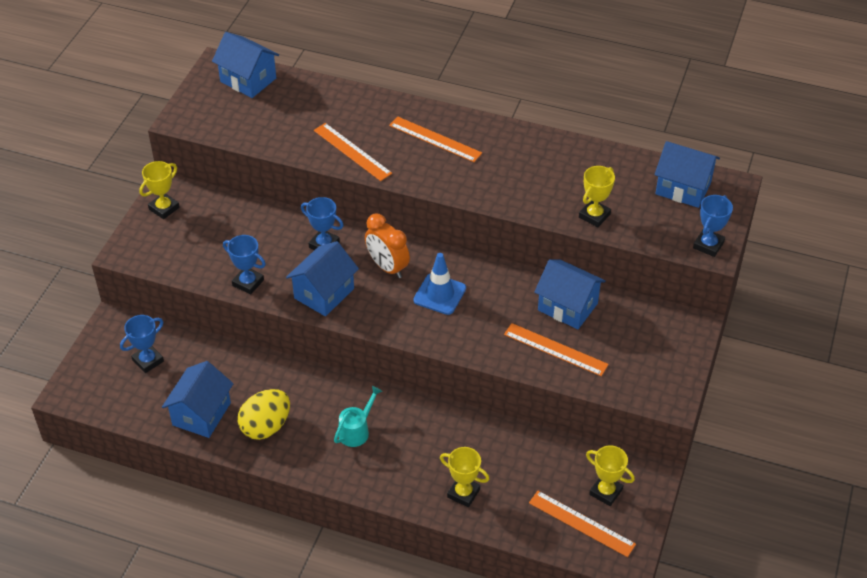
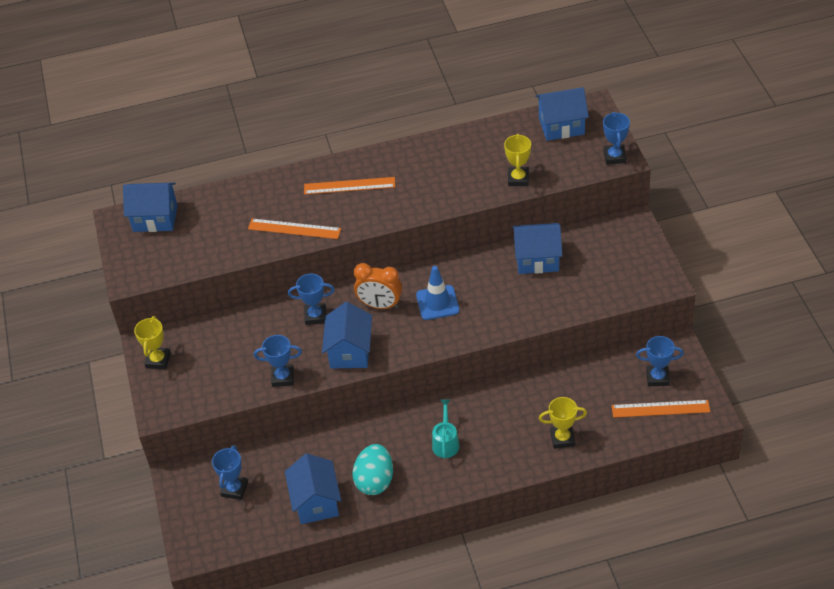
camera: 30 degrees left, 0 degrees up
(266, 426) = (375, 481): yellow egg -> turquoise egg
(555, 349) = (556, 294): orange ruler -> none
(605, 492) = (657, 377): yellow trophy -> blue trophy

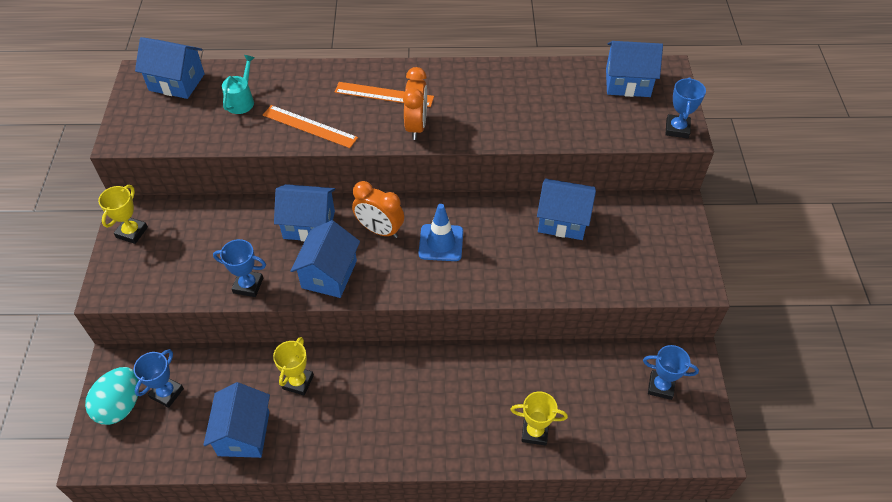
camera: 10 degrees right, 5 degrees up
(315, 316) = (309, 225): blue trophy -> blue house
(375, 481) = (315, 425): turquoise egg -> turquoise egg (120, 405)
(389, 207) = (416, 126): none -> orange clock
(446, 442) = (406, 400): turquoise watering can -> turquoise watering can (242, 100)
(518, 179) = (564, 128): yellow trophy -> yellow trophy (298, 382)
(660, 409) = (655, 426): orange ruler -> none

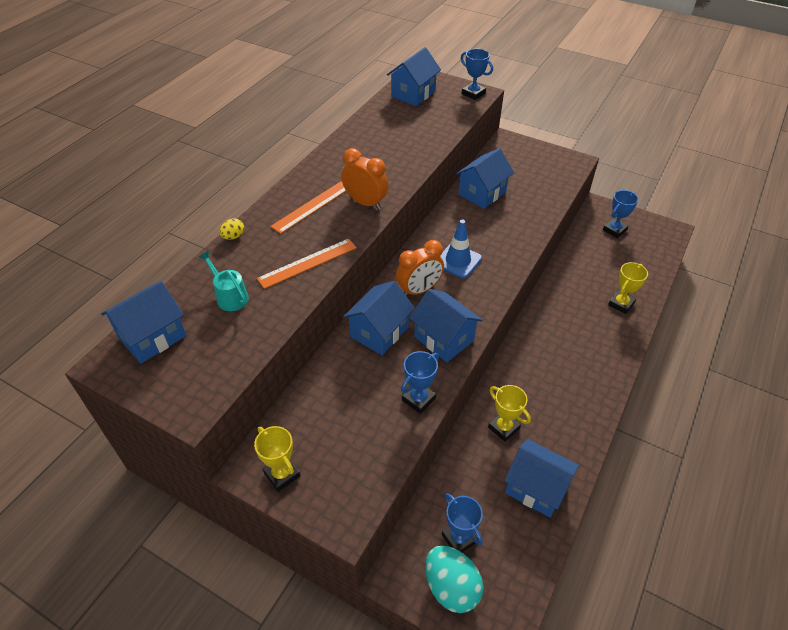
camera: 60 degrees left, 5 degrees down
(311, 67) = (233, 237): none -> yellow egg

